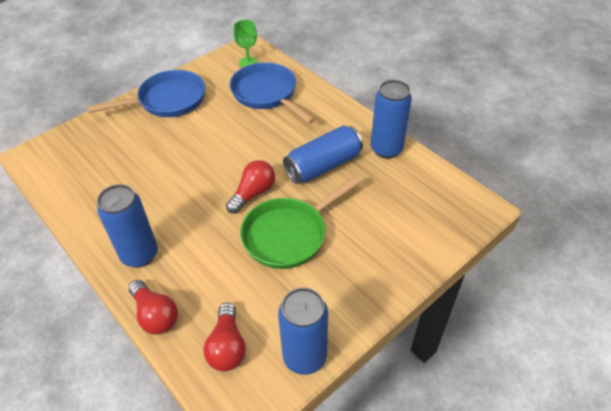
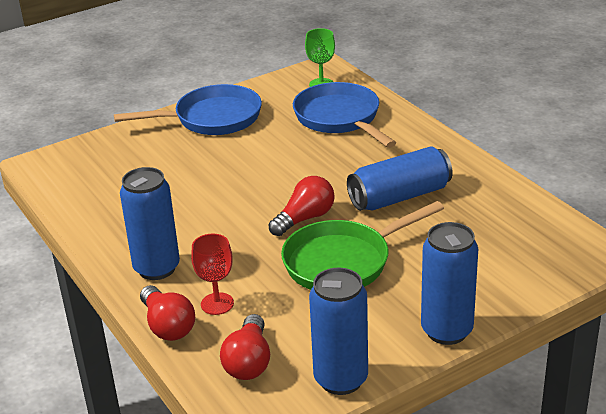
camera: 10 degrees right, 15 degrees down
(194, 287) = (217, 304): none -> red goblet
(386, 149) = (486, 185): blue can -> blue can (446, 331)

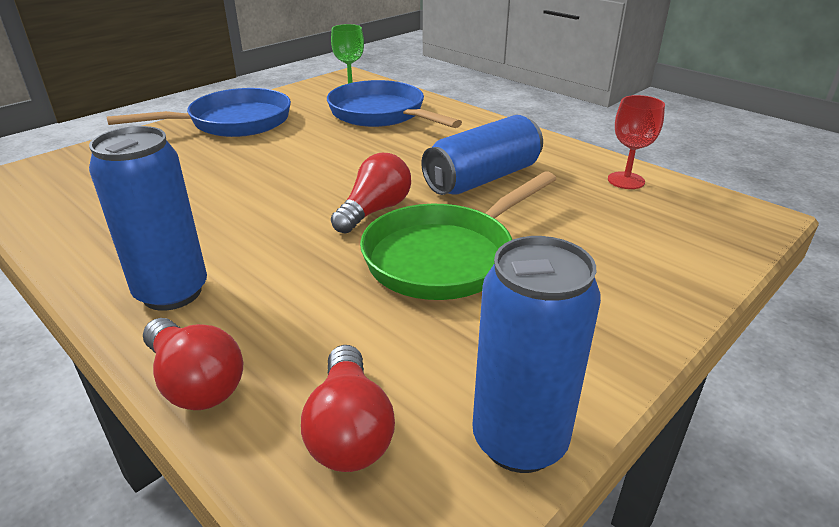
camera: 15 degrees left, 0 degrees up
(217, 304) = (275, 335): red goblet -> red goblet (626, 180)
(446, 331) = (637, 335): blue can -> none

